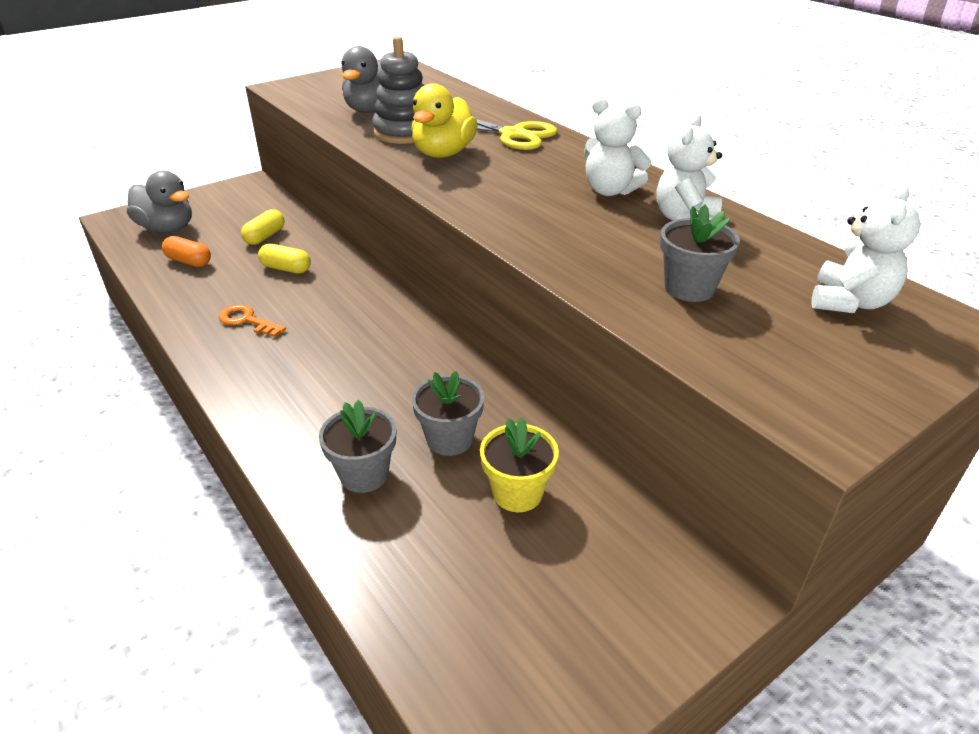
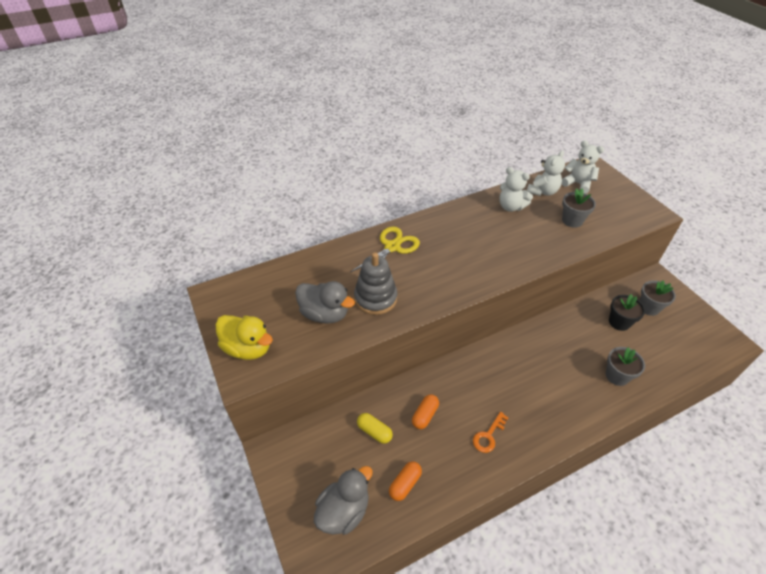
camera: 80 degrees left, 10 degrees up
(286, 268) = (425, 415): yellow capsule -> orange capsule
(443, 153) = (416, 282): yellow duck -> yellow duck (248, 348)
(450, 439) = (589, 341): grey flower pot -> grey flower pot (649, 307)
(517, 493) = (619, 322): yellow flower pot -> black flower pot
(610, 191) = (477, 223): white teddy bear -> white teddy bear (542, 191)

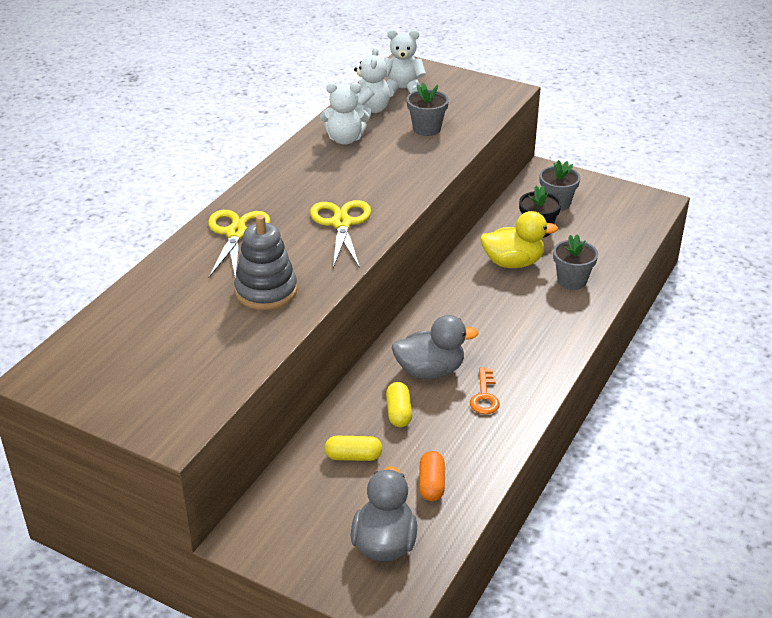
camera: 35 degrees left, 10 degrees down
(248, 348) = (151, 407): yellow duck -> yellow duck (513, 263)
(325, 314) = (217, 332): grey duck -> grey duck (430, 371)
(425, 415) = (398, 412): orange capsule -> yellow capsule
(460, 269) = (341, 223): none -> yellow scissors

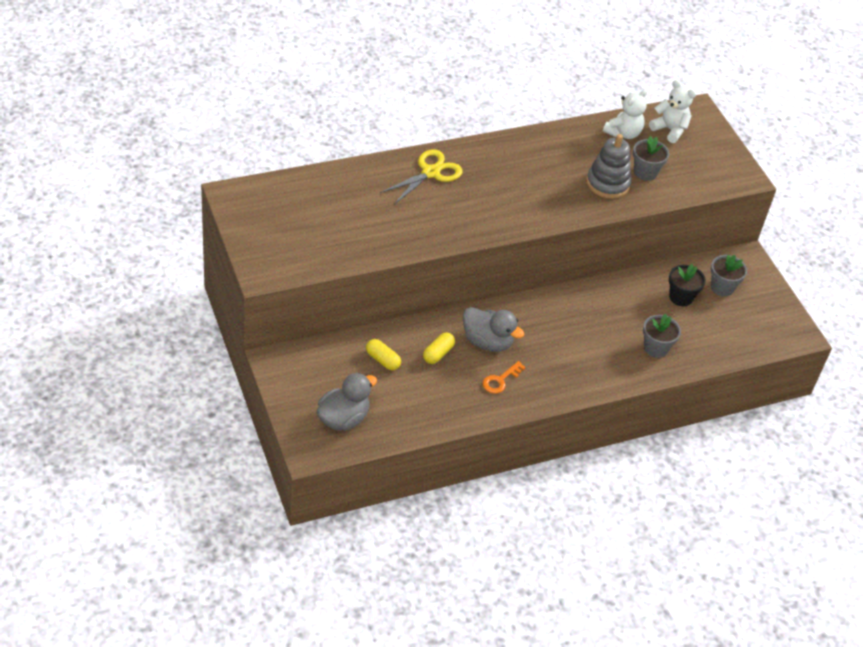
camera: 35 degrees right, 10 degrees up
(266, 291) = (403, 223): grey stacking toy -> grey stacking toy (607, 183)
(341, 223) = (501, 207): yellow scissors -> none
(345, 139) = (579, 146): white teddy bear -> none
(431, 484) = (406, 407): orange capsule -> none
(513, 263) = (632, 309): yellow duck -> none

